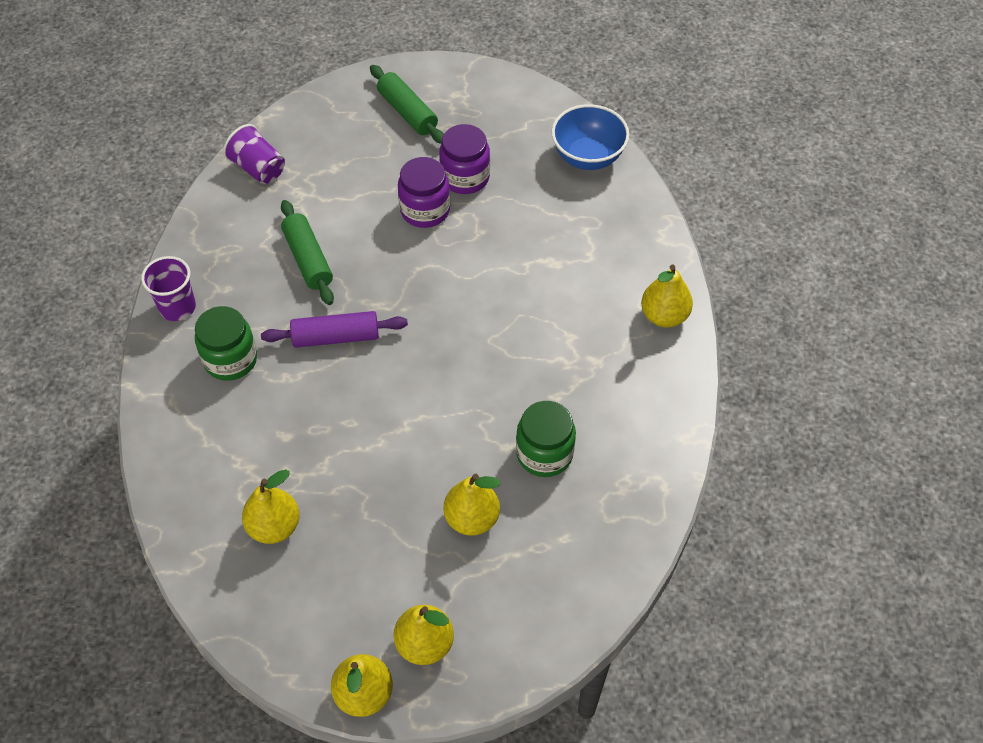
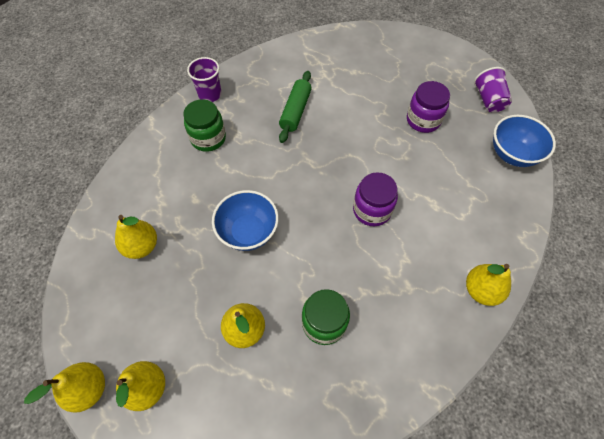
camera: 40 degrees right, 5 degrees up
(258, 168) = (314, 49): purple cup -> purple cup (488, 100)
(336, 337) = (270, 163): purple rolling pin -> none
(382, 425) = (248, 232): none -> blue bowl
(407, 112) = (421, 65): green rolling pin -> none
(425, 210) = (383, 124): purple jar -> purple jar (372, 210)

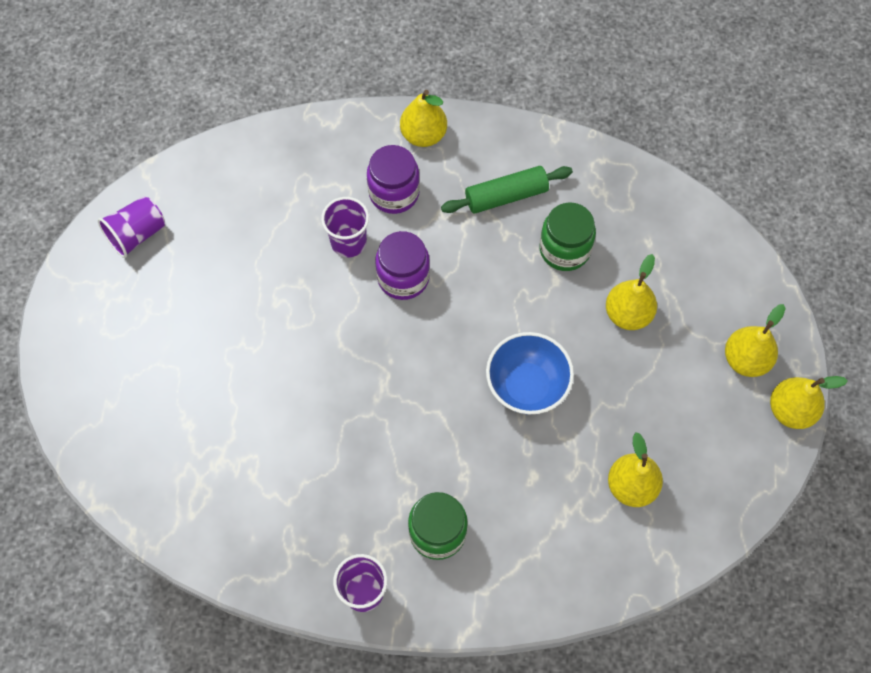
camera: 125 degrees left, 5 degrees up
(295, 111) = (315, 454): green rolling pin -> green rolling pin (506, 196)
(418, 195) = (348, 242): none -> purple cup
(423, 120) = (225, 292): purple jar -> purple jar (394, 193)
(512, 154) = (217, 174): blue bowl -> none

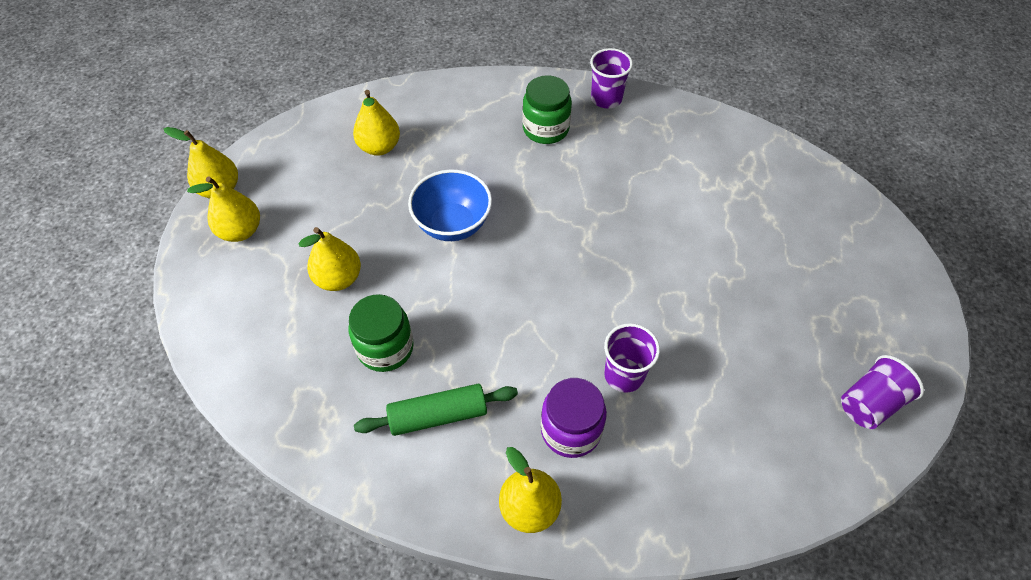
camera: 175 degrees left, 10 degrees down
(403, 277) = (564, 331): purple jar -> none

